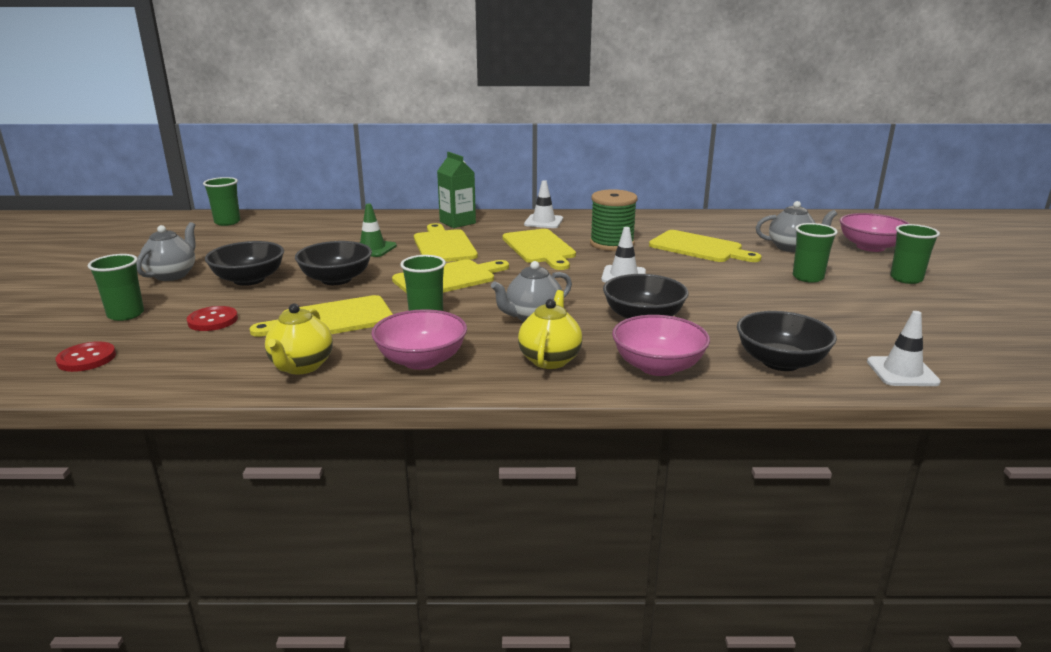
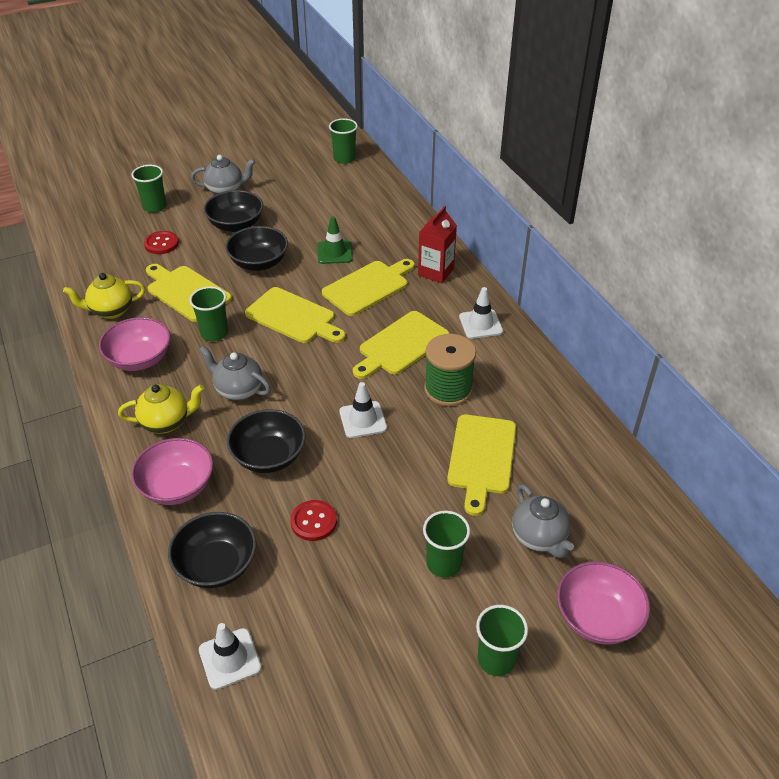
camera: 65 degrees right, 20 degrees up
(86, 359) = (90, 226): red button -> red button (313, 521)
(457, 222) = (436, 272): green carton -> red carton

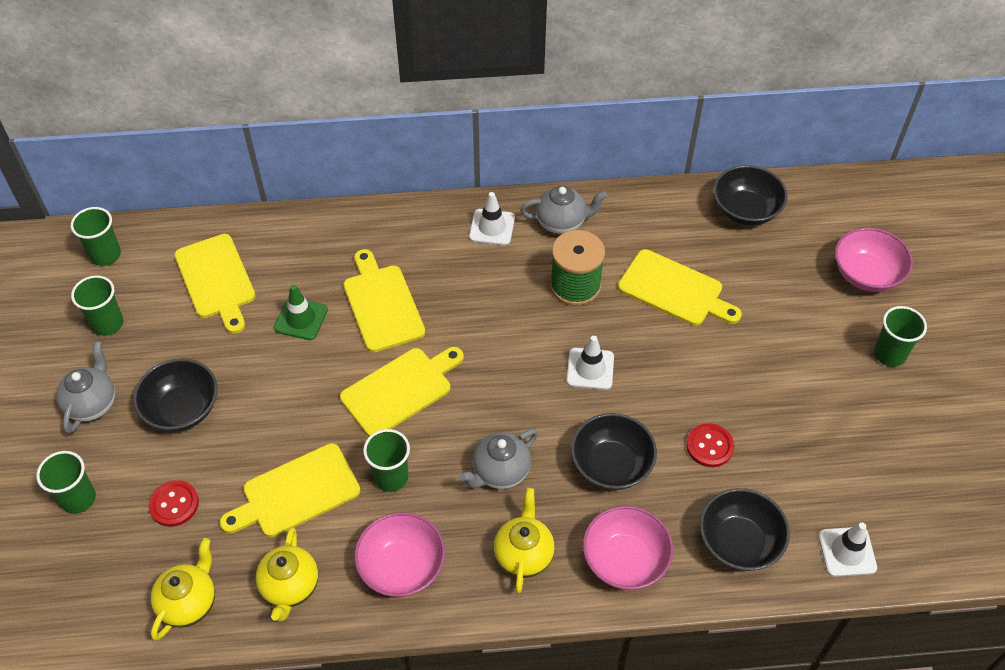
camera: 70 degrees left, 10 degrees up
(90, 271) = (189, 603): none -> yellow teapot
(259, 263) = (278, 401): black bowl -> black bowl (745, 210)
(401, 345) = (493, 304): yellow cutting board -> yellow cutting board (216, 280)
(436, 272) = (388, 236): red carton -> none
(443, 563) = (786, 358): green cup -> green cup (107, 323)
(539, 538) = (778, 282): grey teapot -> grey teapot (561, 223)

